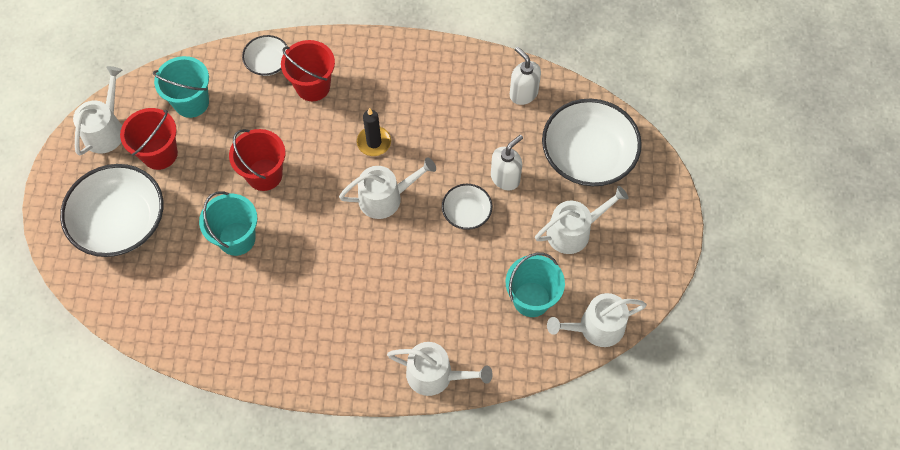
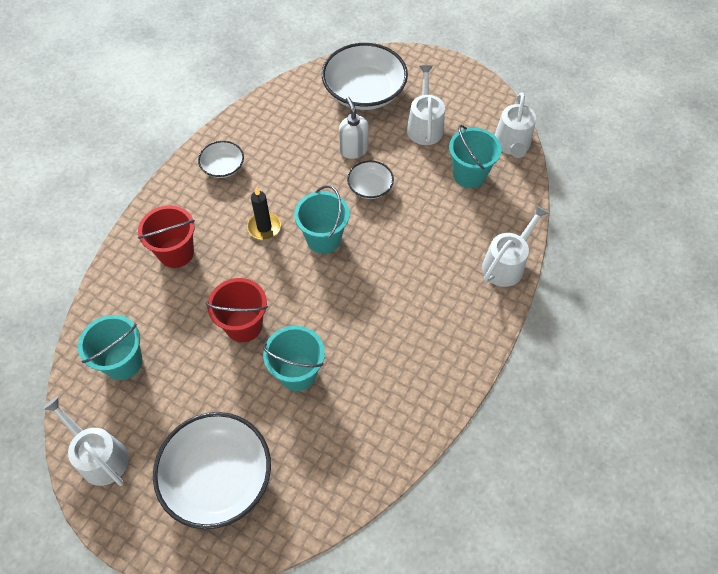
camera: 65 degrees left, 5 degrees down
(159, 154) = (162, 412): red bucket -> none
(268, 62) = (125, 280): white bowl -> white bowl (223, 167)
(385, 198) = (323, 238): white watering can -> turquoise bucket
(523, 93) = (284, 109): white soap dispenser -> none

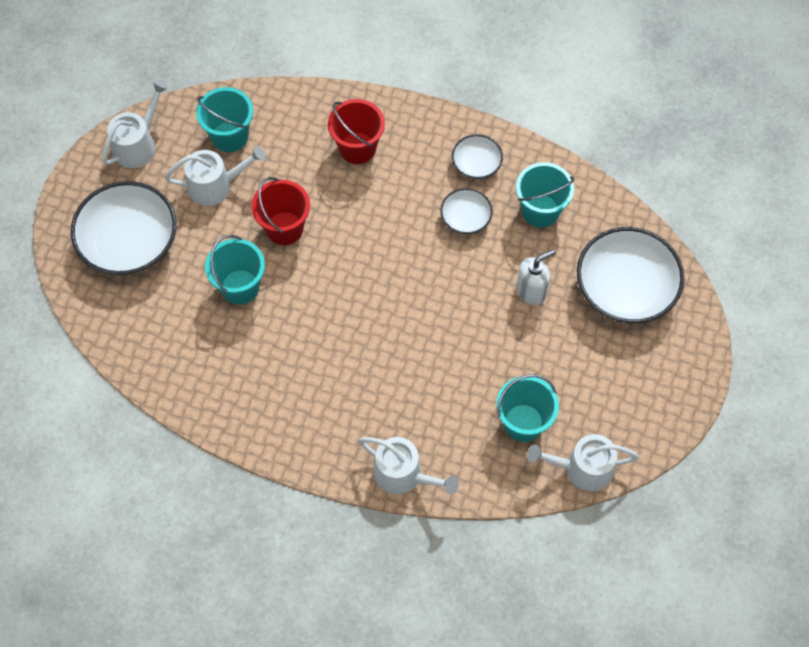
camera: 80 degrees right, 5 degrees up
(264, 227) = (405, 221): black candle -> none
(323, 238) = (401, 281): turquoise bucket -> turquoise bucket (540, 211)
(370, 187) = (481, 317): white bowl -> white bowl (465, 218)
(424, 126) = (587, 364): white watering can -> white watering can (215, 185)

